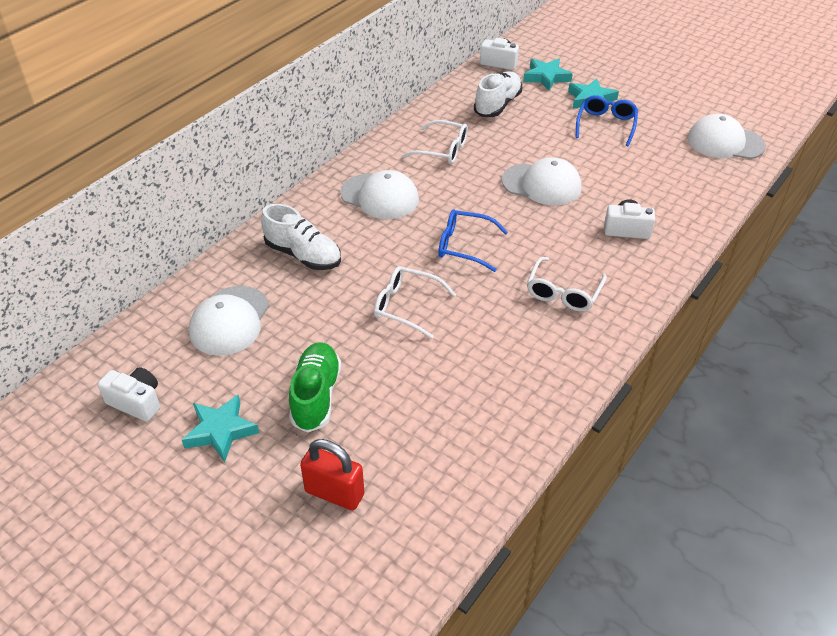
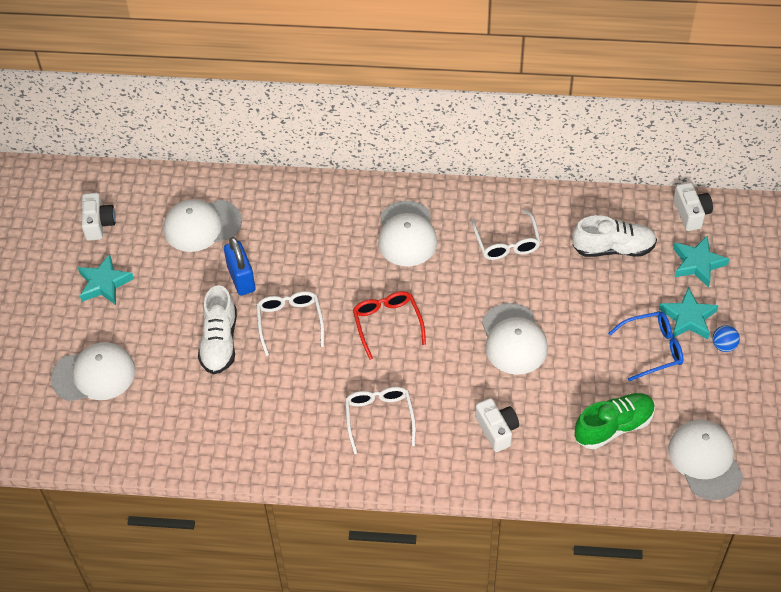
camera: 60 degrees right, 10 degrees up
(303, 255) = (299, 226): white shoe -> white shoe (219, 342)
(316, 396) = (167, 317): green shoe -> green shoe (613, 427)
(323, 319) = (241, 279): none -> blue padlock
(334, 493) = (94, 374): red padlock -> white cap
(464, 246) = (387, 324): blue glasses -> red glasses
(563, 292) = (379, 418): white glasses -> white glasses turned 90 degrees clockwise
(628, 95) = (723, 345): none -> blue ball

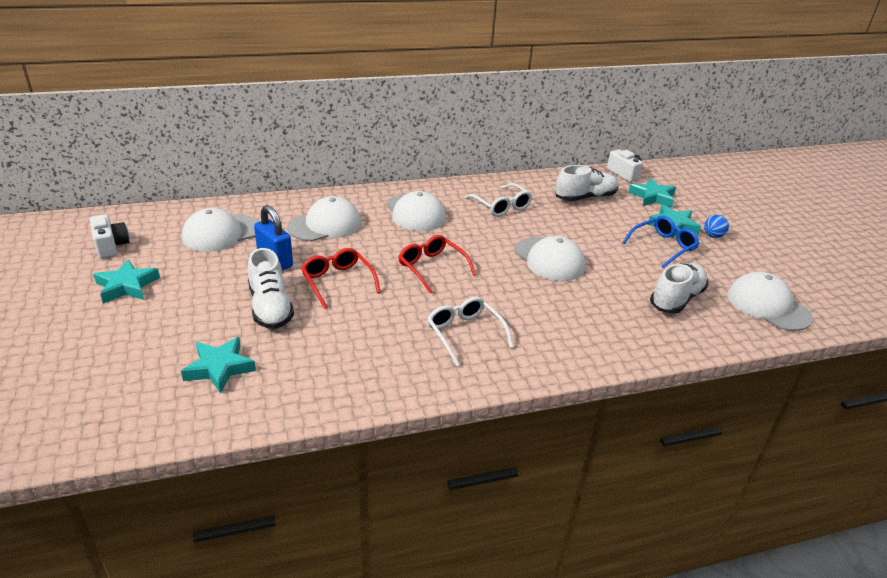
camera: 25 degrees left, 20 degrees down
(94, 374) = (131, 359): white cap -> white cap (325, 225)
(160, 403) = (219, 368): none -> turquoise star
(290, 322) = (338, 282): white glasses -> red glasses
(497, 430) = (580, 320): white camera -> none
(613, 427) = (676, 299): green shoe -> white shoe

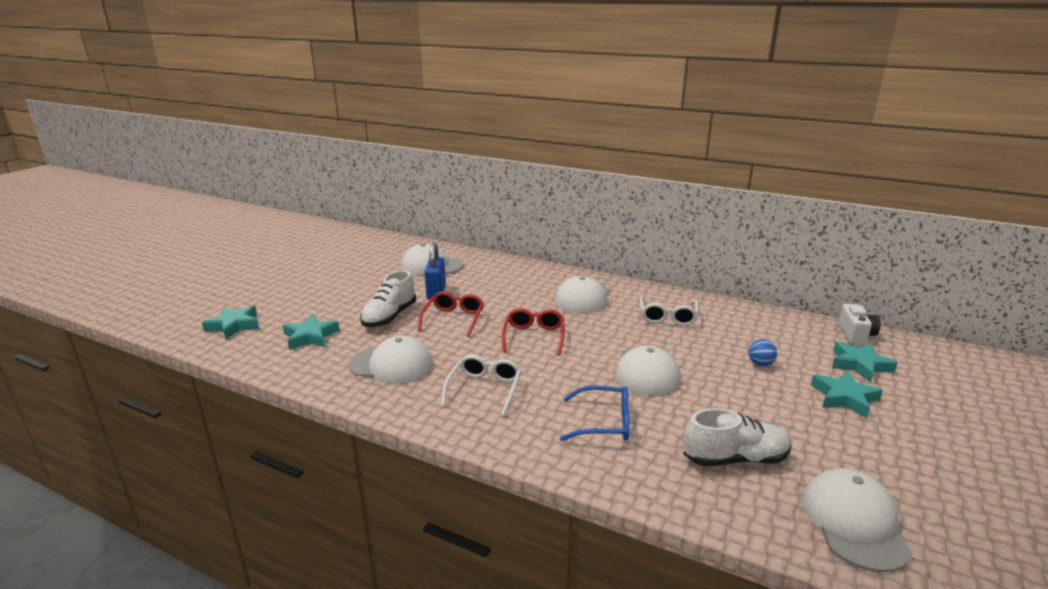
camera: 45 degrees right, 10 degrees down
(111, 246) = (364, 253): white camera -> none
(127, 286) = (339, 275): turquoise star -> turquoise star (234, 325)
(325, 225) = (503, 282): white cap -> white cap (391, 364)
(585, 198) = (770, 339): white shoe -> none
(663, 246) = (797, 410): blue glasses -> blue glasses (604, 423)
(713, 236) = (887, 427): blue ball -> blue ball (760, 364)

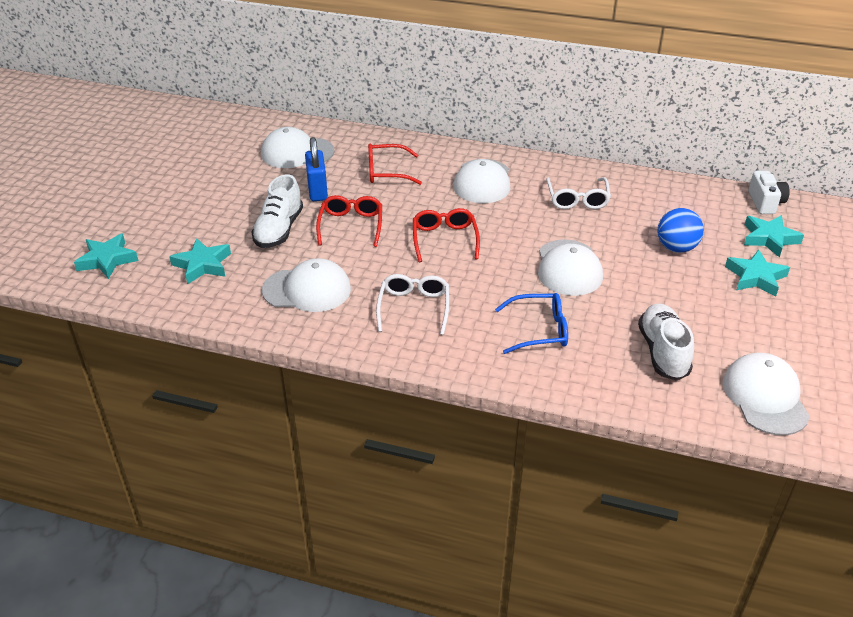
camera: 10 degrees left, 15 degrees up
(501, 284) = (387, 172): none -> red glasses
(734, 459) = (663, 352): white shoe -> white shoe turned 75 degrees counterclockwise
(760, 364) = (676, 248): blue ball -> blue ball, size x1.66

